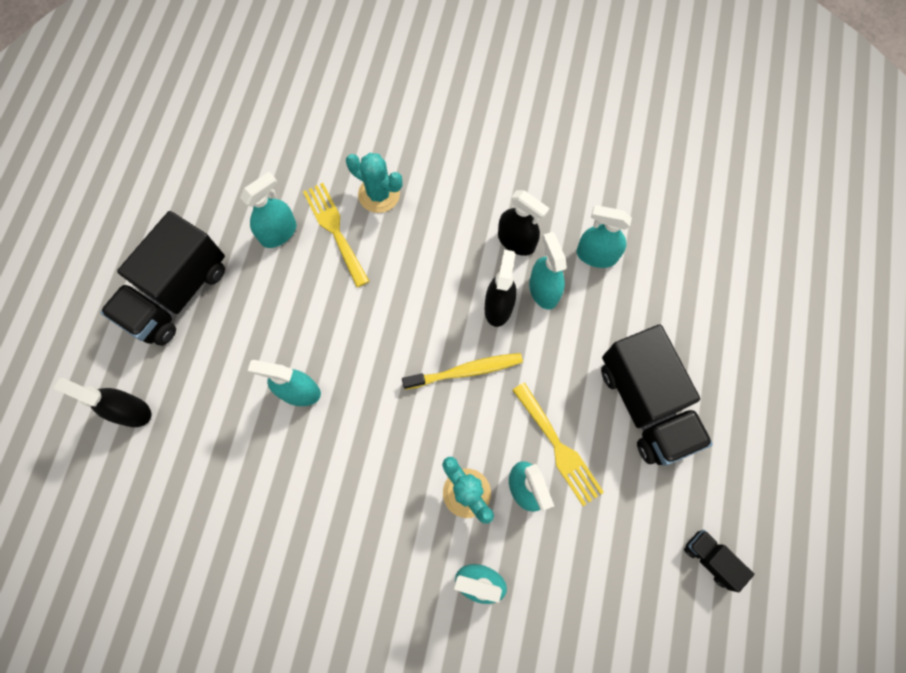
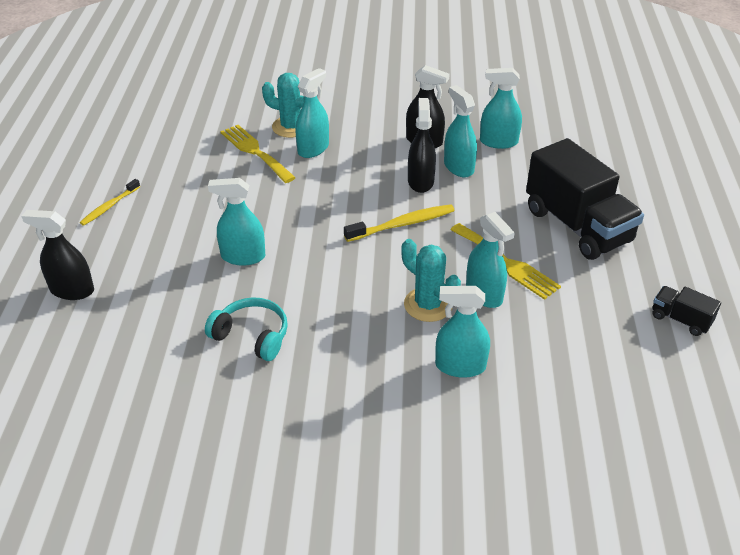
camera: 10 degrees left, 30 degrees down
(178, 294) = (109, 206): black truck -> yellow toothbrush
(278, 233) = (202, 159): turquoise spray bottle -> turquoise spray bottle (313, 149)
(292, 505) = (252, 336): none -> turquoise headphones

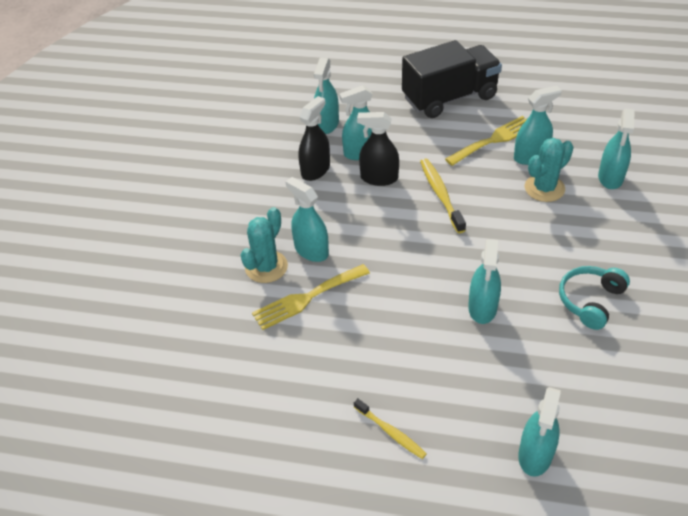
camera: 80 degrees left, 5 degrees up
(72, 290) = (535, 455): black spray bottle -> turquoise spray bottle
(680, 320) = (553, 69): black truck -> none

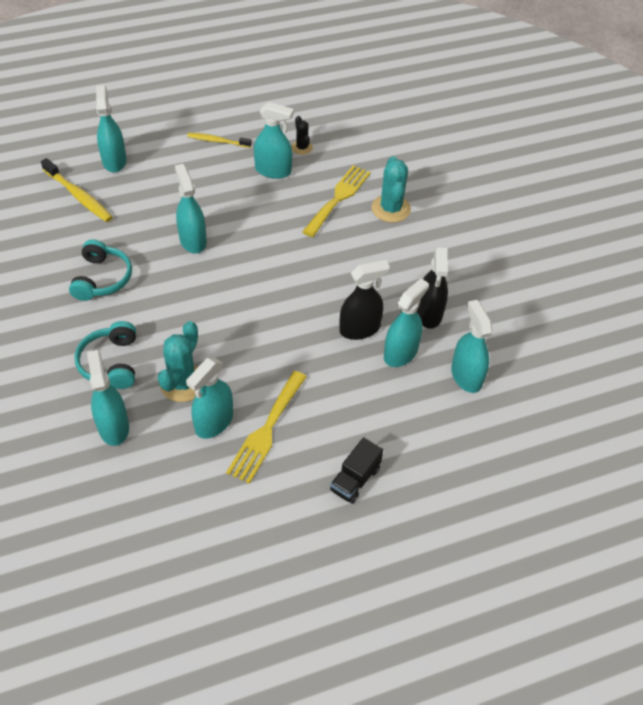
camera: 145 degrees right, 5 degrees up
(298, 378) = (302, 148): none -> black cactus
(311, 250) = (366, 235): turquoise spray bottle -> turquoise spray bottle (273, 171)
(440, 195) = (286, 333): yellow toothbrush -> yellow toothbrush (79, 196)
(449, 98) = (355, 479): black truck -> black truck, size x0.45
(601, 222) = (111, 363): none -> turquoise headphones

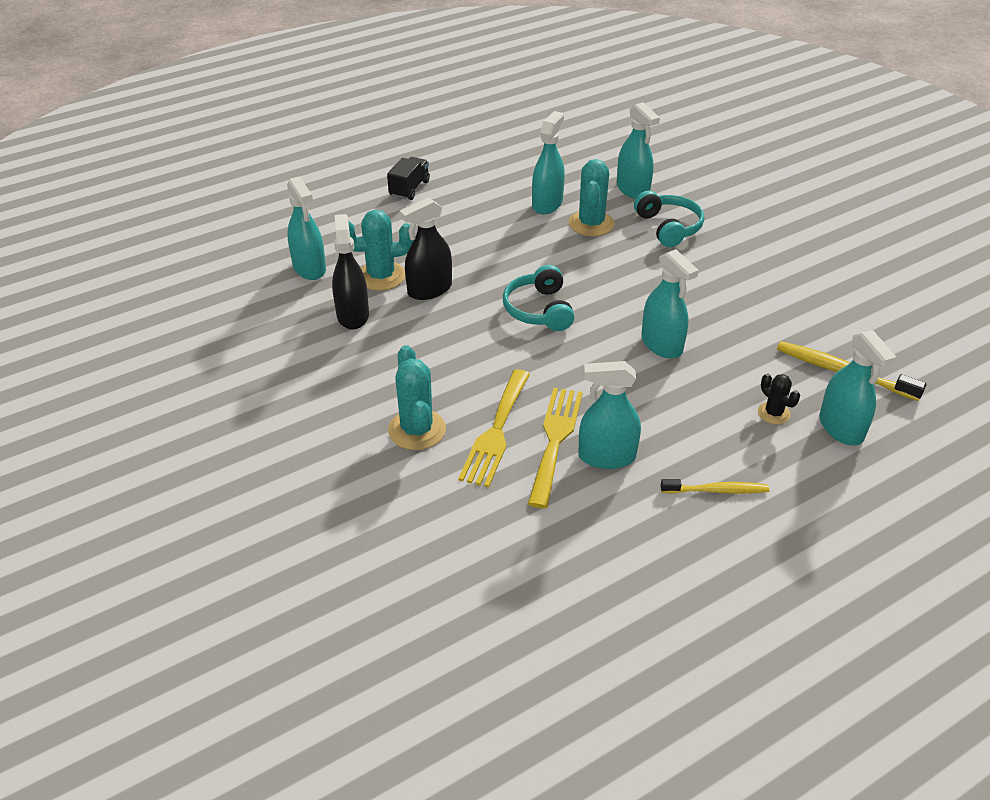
camera: 170 degrees right, 10 degrees down
(102, 279) = (735, 290): turquoise headphones -> turquoise headphones (539, 310)
(266, 430) = (497, 205): yellow fork -> yellow fork (555, 440)
(302, 148) = (580, 505): black cactus -> black cactus (773, 413)
(400, 353) = (381, 276): turquoise spray bottle -> turquoise cactus

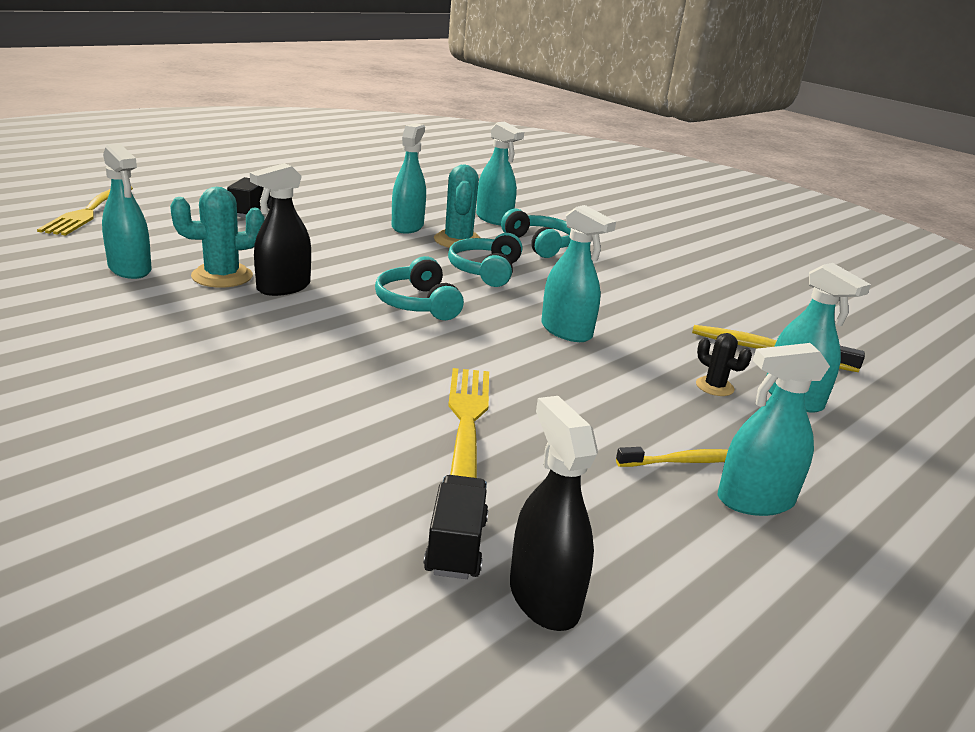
camera: 15 degrees left, 15 degrees down
(352, 315) = (186, 308): black spray bottle -> black spray bottle (544, 598)
(417, 430) = (280, 414): turquoise cactus -> none
(496, 432) = (388, 413): yellow fork -> yellow fork (87, 212)
(524, 553) = (456, 546): none -> black truck
(606, 457) = (537, 433): turquoise spray bottle -> turquoise spray bottle (755, 500)
(607, 266) = (485, 271): none -> turquoise headphones

